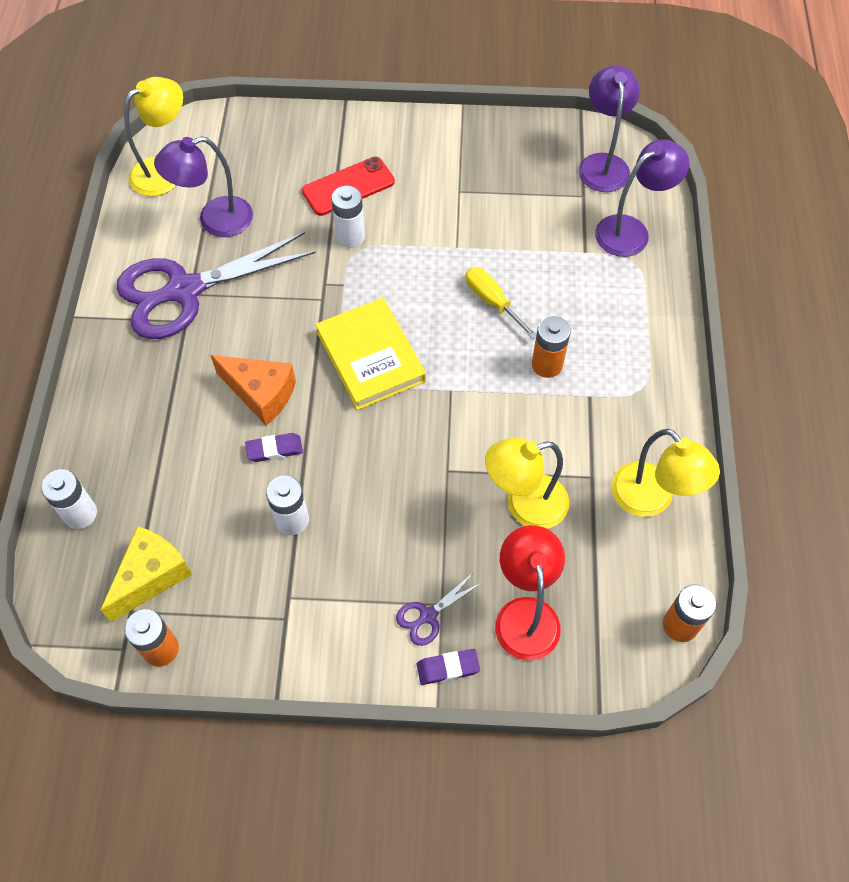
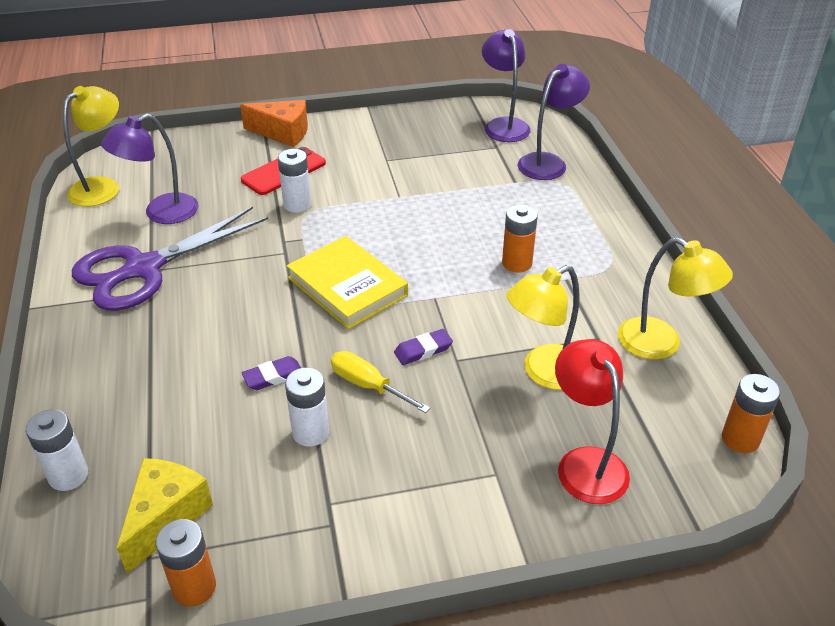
camera: 15 degrees left, 20 degrees down
(261, 394) = (245, 334): orange cheese -> orange cheese (283, 133)
(428, 615) = (486, 487): purple scissors -> none
(448, 668) = (526, 530): purple eraser -> purple eraser (423, 350)
(492, 301) = (447, 228): yellow screwdriver -> yellow screwdriver (368, 385)

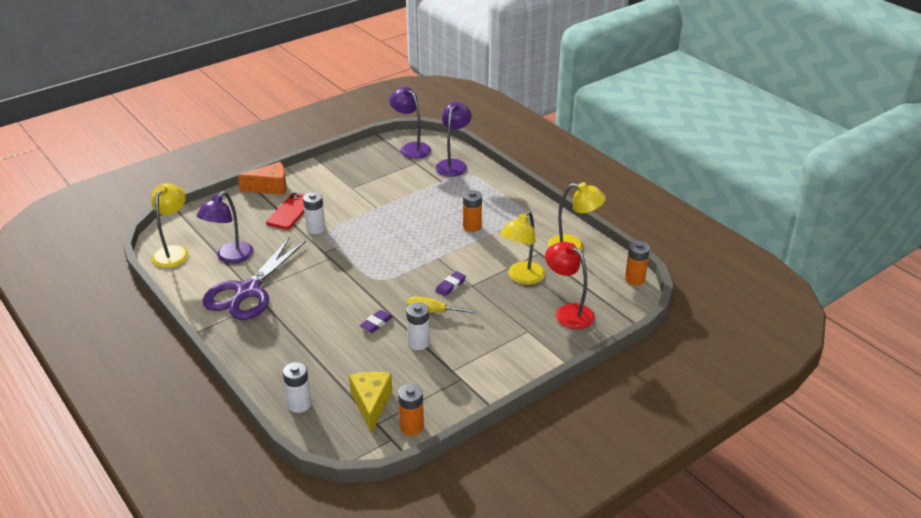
camera: 25 degrees left, 5 degrees down
(347, 286) = (383, 266): yellow book -> none

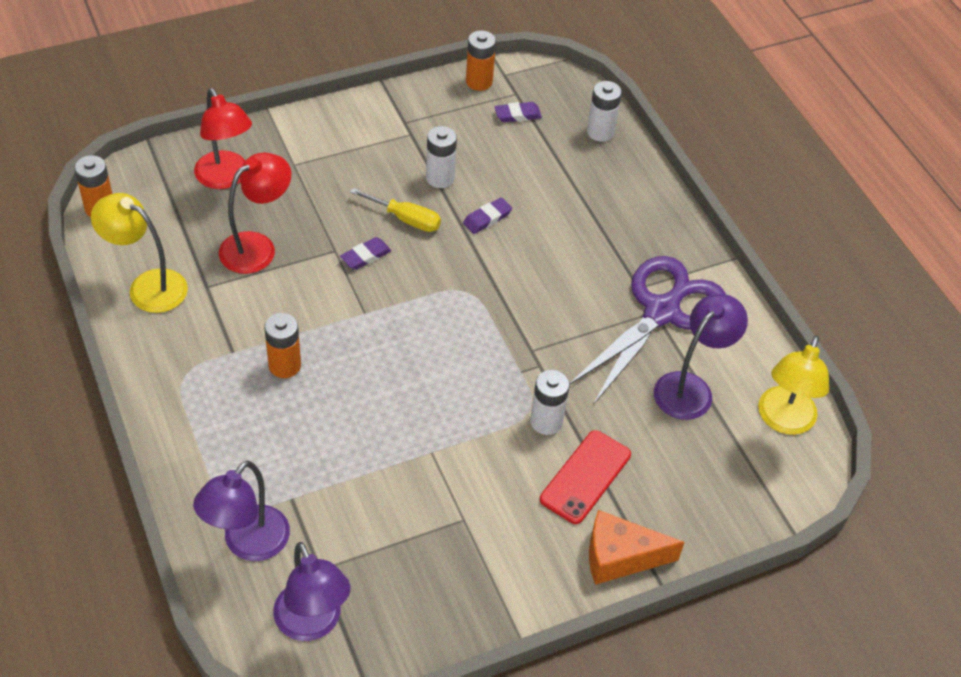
camera: 170 degrees left, 15 degrees up
(371, 404) = (517, 115): yellow cheese -> purple eraser
(522, 278) = (257, 247): yellow lamp -> red lamp

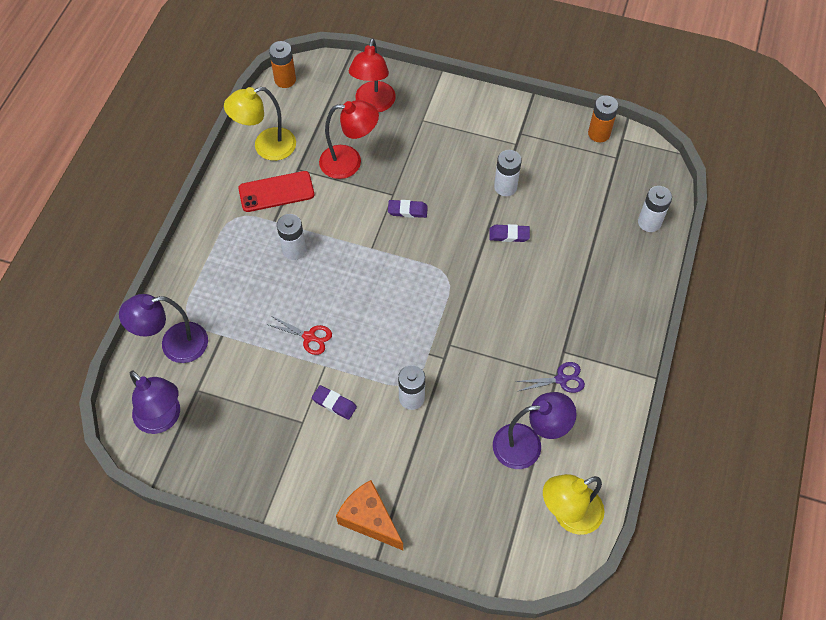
camera: 45 degrees right, 10 degrees up
(147, 286) = (266, 147): yellow lamp -> yellow lamp turned 90 degrees counterclockwise
(285, 365) = (294, 250): orange battery -> white battery
(313, 624) = (163, 419): purple lamp -> purple lamp turned 60 degrees counterclockwise
(387, 436) = (309, 337): none -> red scissors
(405, 219) = (456, 201): yellow screwdriver -> none
(517, 115) = (602, 174): purple eraser -> purple eraser (334, 403)
(585, 477) = (400, 452): red phone -> red phone (276, 192)
(661, 312) = (561, 379): purple scissors -> purple scissors, size x0.41

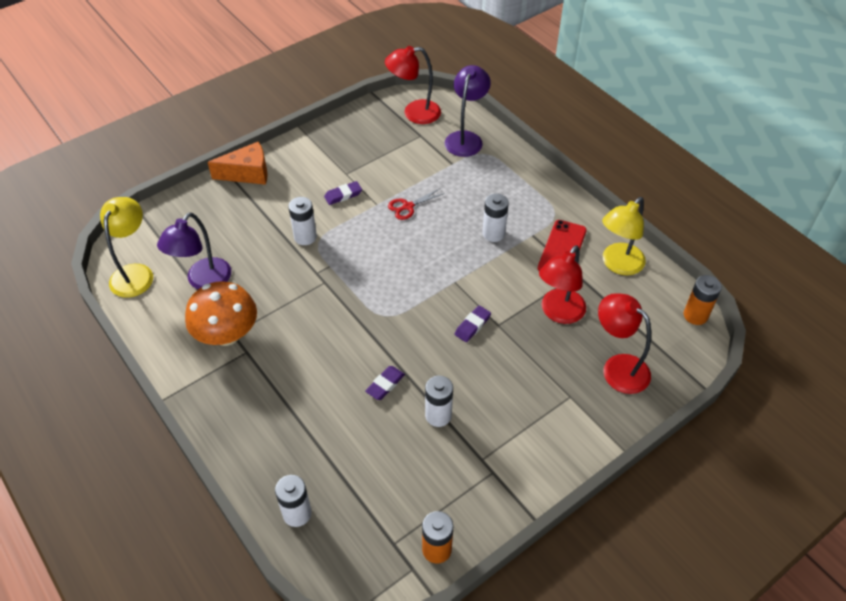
camera: 125 degrees right, 10 degrees down
(163, 419) = (414, 113): purple lamp -> red lamp
(266, 147) = (618, 265): yellow lamp -> yellow lamp turned 150 degrees counterclockwise
(561, 379) = (227, 334): purple scissors -> orange mushroom

